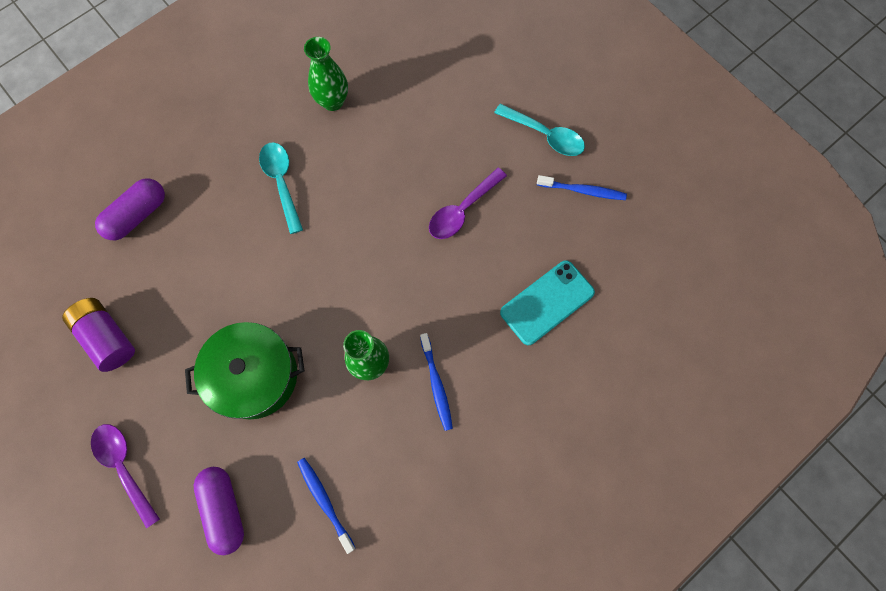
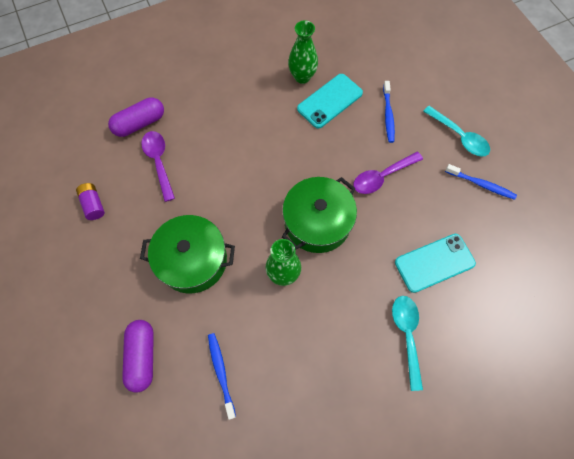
camera: 15 degrees right, 5 degrees down
(107, 337) = (93, 204): purple battery -> purple battery, size x0.65
(124, 467) = (77, 303): purple spoon -> purple spoon (159, 162)
(282, 182) = (250, 125): turquoise spoon -> turquoise spoon (407, 335)
(375, 126) = (329, 101): none -> turquoise phone
(396, 288) = (317, 222): none -> green pot
(436, 384) = (331, 304): blue toothbrush -> blue toothbrush (388, 115)

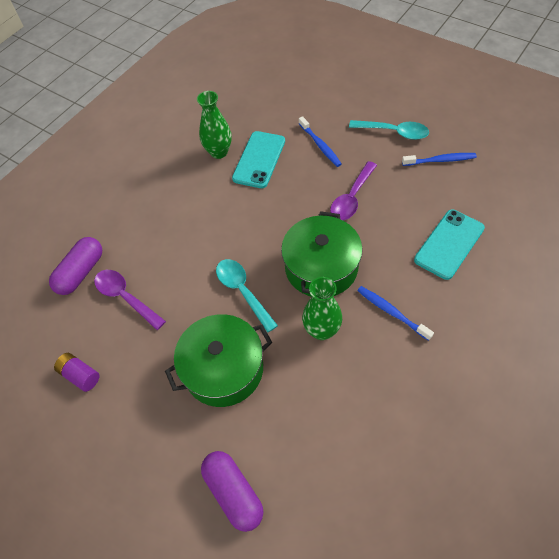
camera: 25 degrees left, 10 degrees down
(221, 372) = (325, 458): blue toothbrush -> blue toothbrush (391, 312)
(407, 335) = (471, 318): turquoise spoon -> turquoise spoon (242, 291)

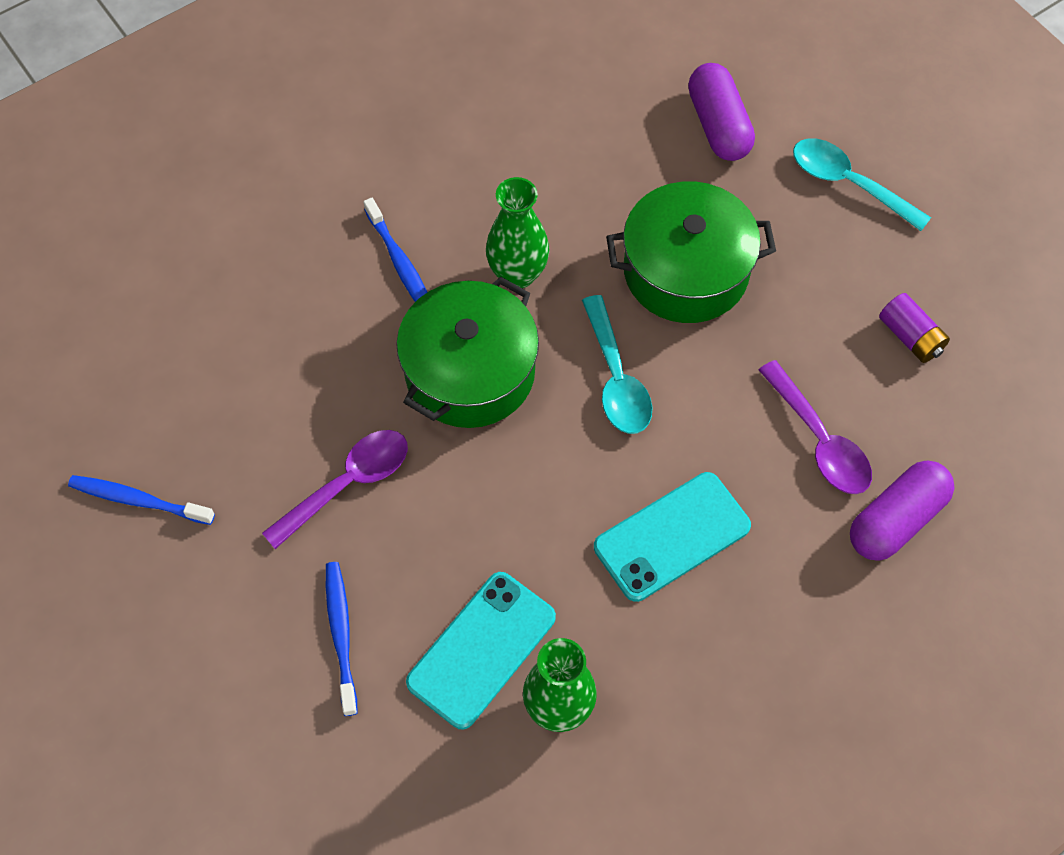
camera: 165 degrees left, 5 degrees up
(394, 132) = (177, 606): turquoise spoon -> turquoise spoon (848, 183)
(449, 244) = (242, 334): turquoise phone -> turquoise phone (671, 536)

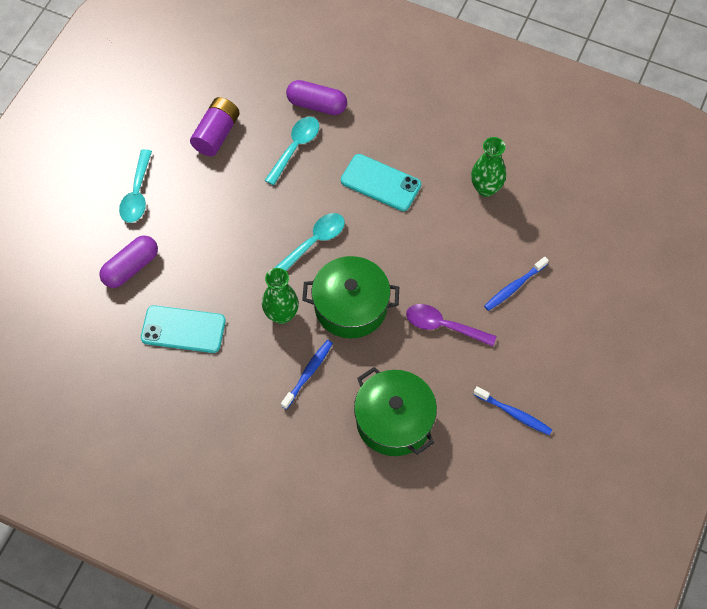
camera: 120 degrees left, 0 degrees up
(138, 500) = (514, 413): blue toothbrush -> blue toothbrush turned 45 degrees counterclockwise
(482, 650) = (482, 229): turquoise phone -> turquoise phone (183, 329)
(686, 271) = (234, 241): green pot -> green pot (394, 420)
(819, 440) = (295, 147): purple spoon -> turquoise spoon
(910, 337) = (216, 134): purple battery -> purple battery, size x1.55

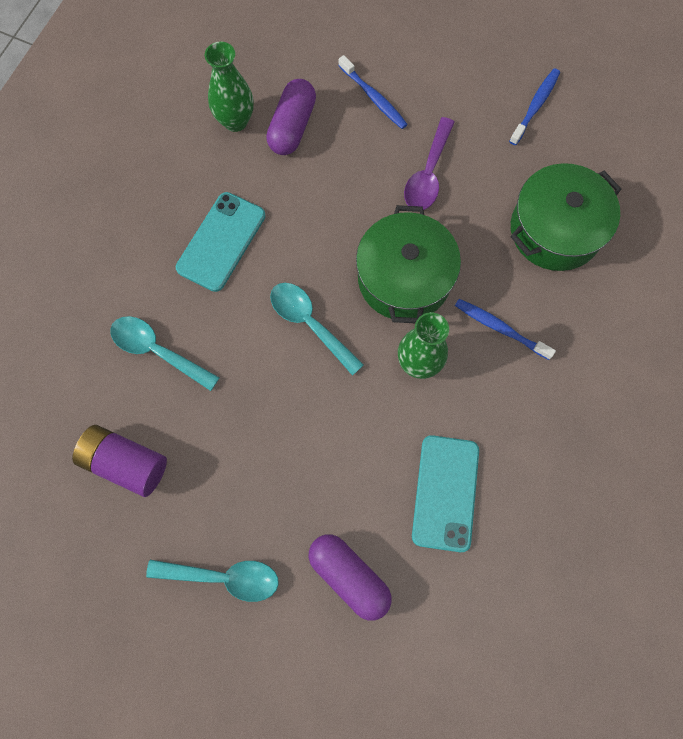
camera: 90 degrees left, 10 degrees up
(317, 105) = (87, 323): purple capsule -> purple capsule (292, 127)

